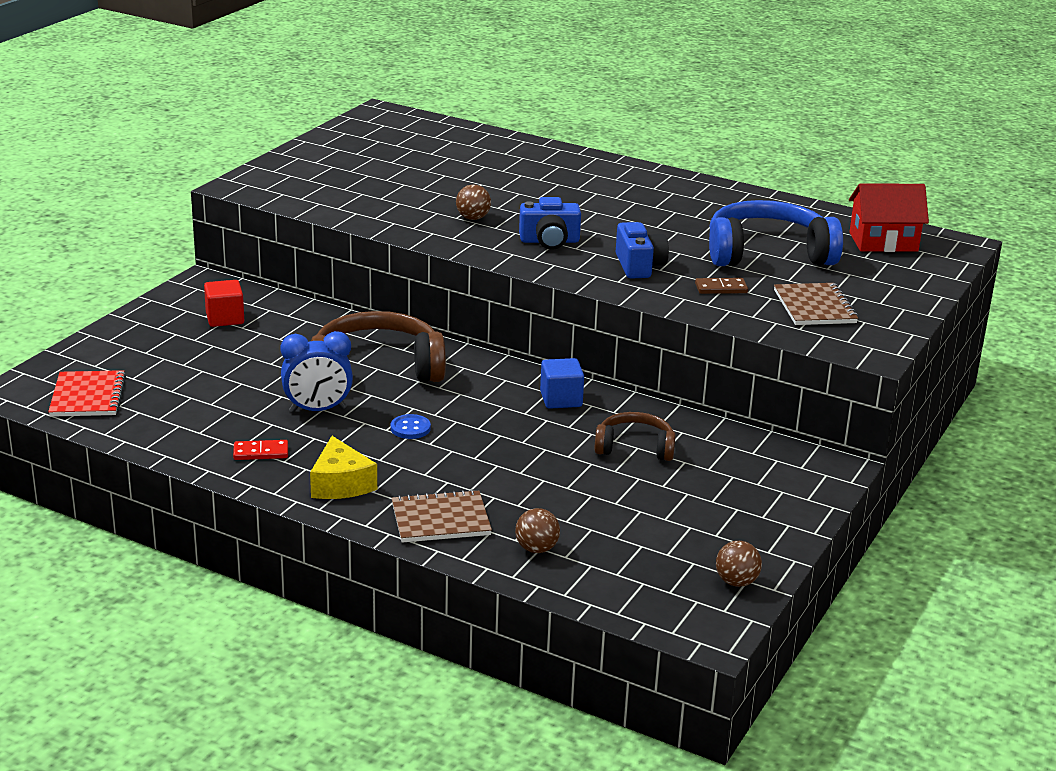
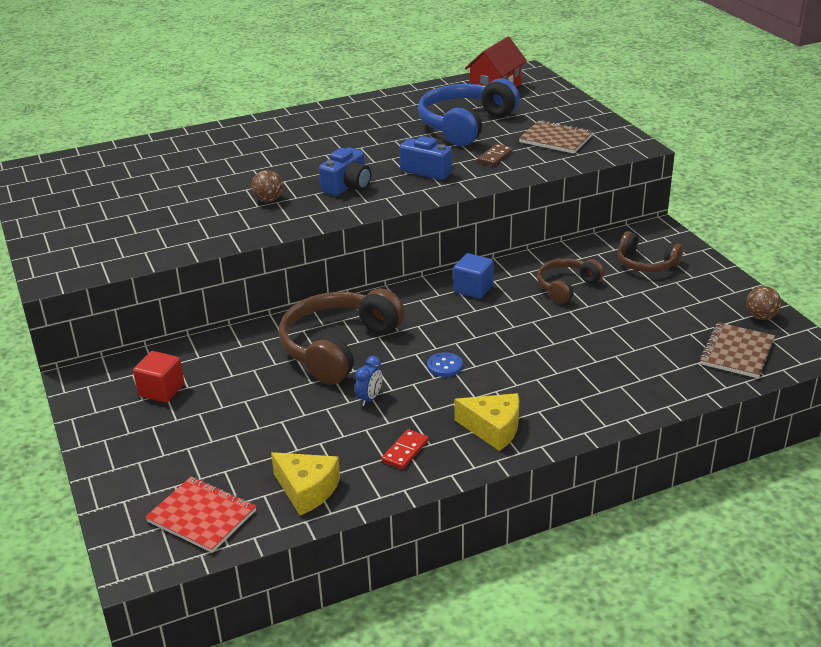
camera: 50 degrees left, 5 degrees up
(163, 427) = (307, 490): none -> yellow cheese
(317, 410) = (369, 398): blue clock -> blue clock, size x0.56
(440, 519) = (586, 401): brown notebook -> brown notebook (737, 352)
(536, 549) = (660, 376): brown ball -> none
(749, 479) = (646, 263): none -> brown headphones

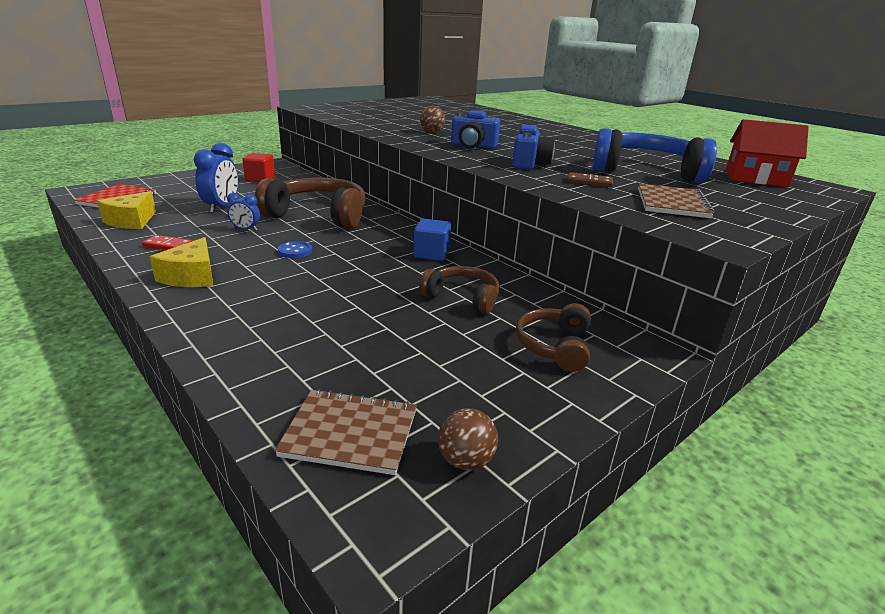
camera: 70 degrees right, 5 degrees down
(280, 419) = (222, 207): none -> blue clock

